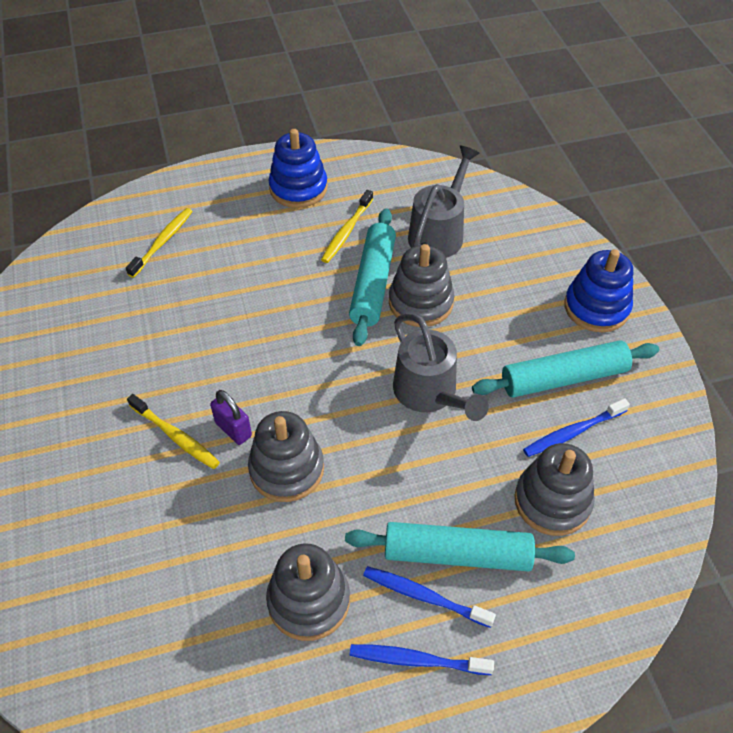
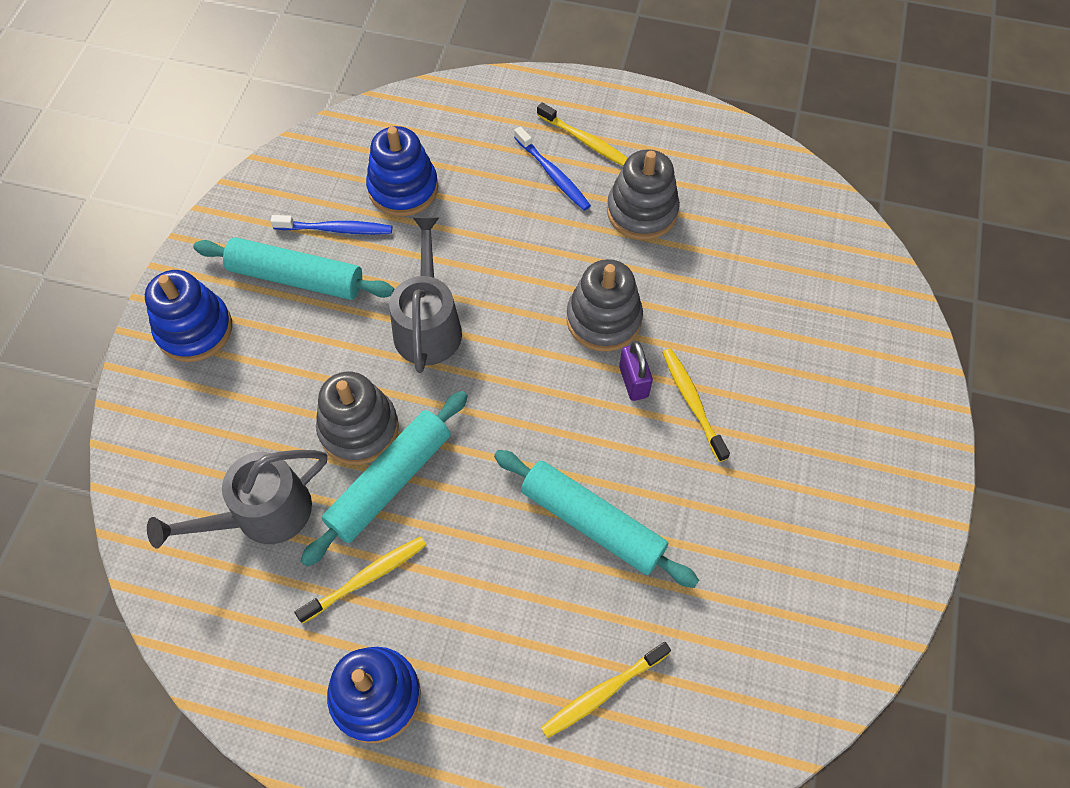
camera: 150 degrees left, 10 degrees up
(417, 660) = (585, 141): blue toothbrush -> yellow toothbrush
(457, 554) = (507, 189): turquoise rolling pin -> turquoise rolling pin (592, 522)
(552, 501) = (403, 188): grey stacking toy -> blue stacking toy

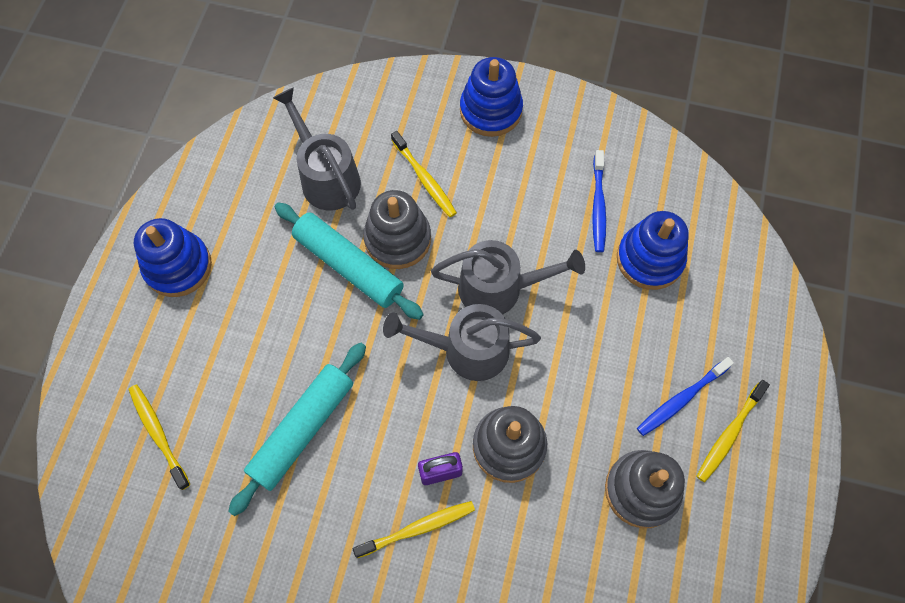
camera: 90 degrees right, 5 degrees up
(296, 278) = (544, 179): turquoise rolling pin -> none
(365, 578) = (269, 253): yellow toothbrush -> yellow toothbrush (424, 178)
(499, 357) = (466, 350): none -> grey watering can

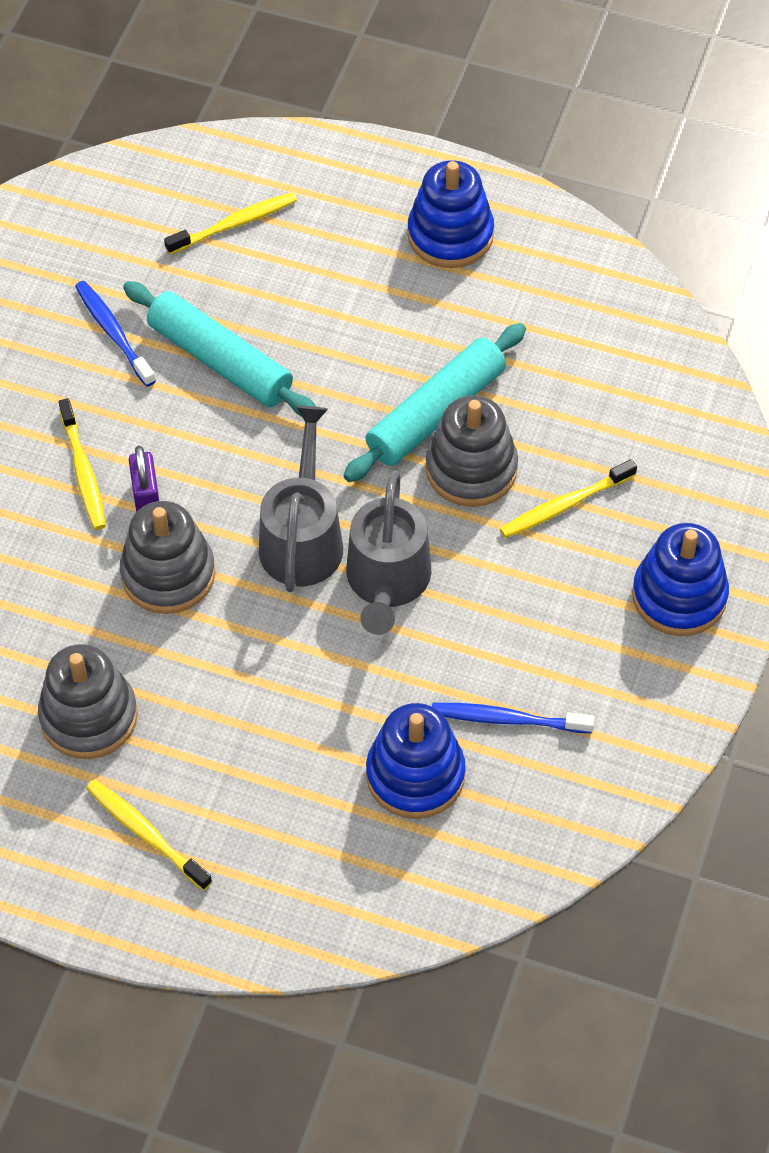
camera: 95 degrees right, 10 degrees down
(326, 177) = (574, 391): grey watering can -> none
(681, 399) = (202, 783): blue toothbrush -> blue toothbrush (114, 333)

